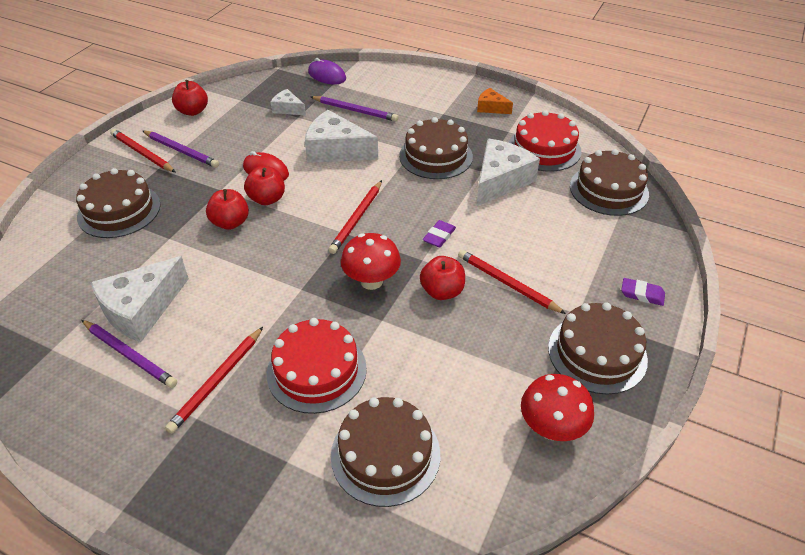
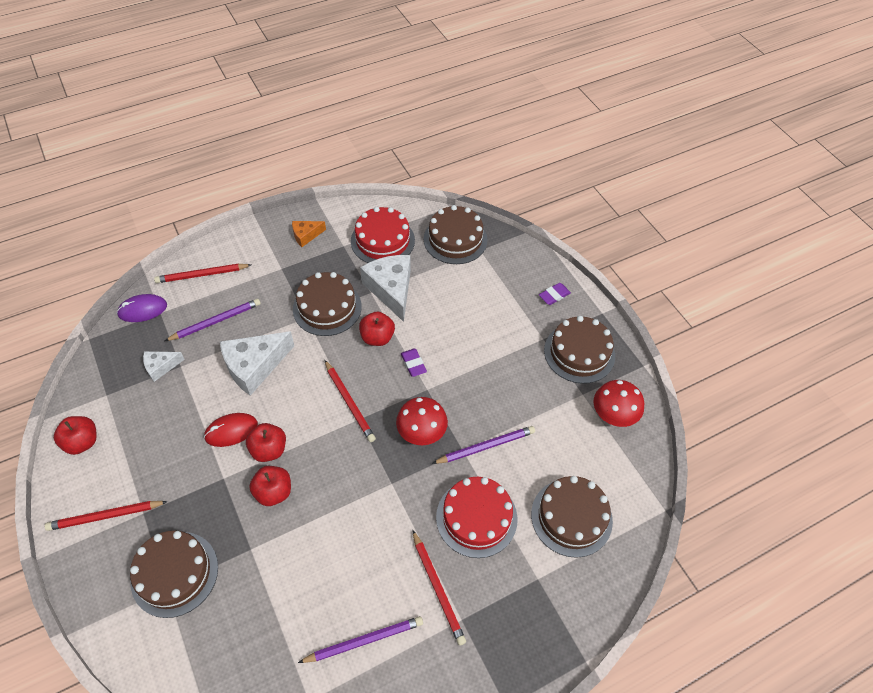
camera: 55 degrees left, 10 degrees up
(141, 309) = (320, 609): white cheese -> none
(181, 151) = (135, 482): purple pencil -> purple pencil (485, 447)
(442, 291) = (466, 398): red apple -> red apple (377, 337)
(507, 283) = (489, 356): red pencil -> red pencil (202, 275)

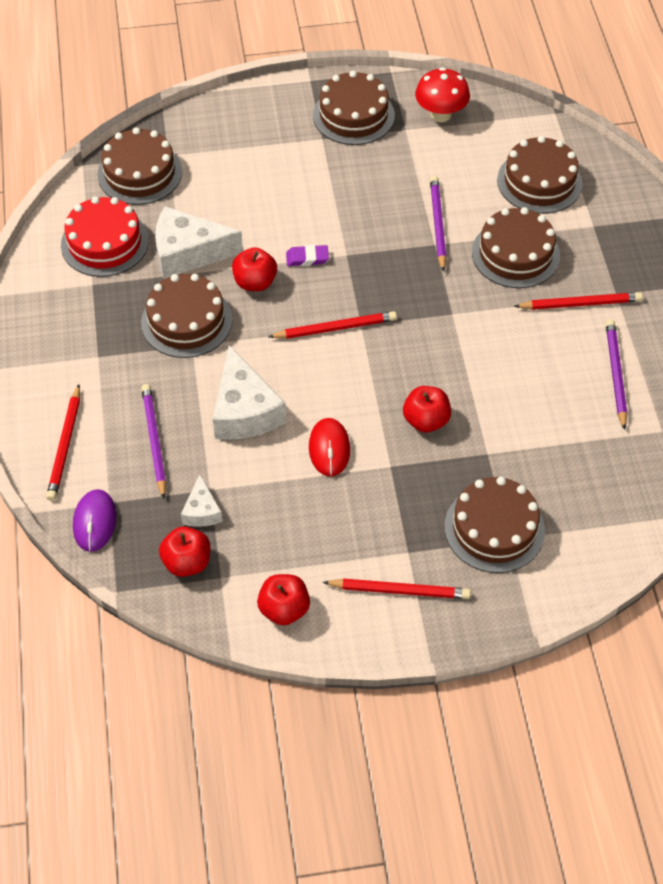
camera: 70 degrees left, 0 degrees up
(106, 516) = (399, 591): red pencil -> red pencil turned 90 degrees counterclockwise
(269, 450) = (369, 416): red apple -> red apple (187, 562)
(306, 235) = (53, 319): orange cheese -> none
(421, 433) = (401, 273): red mushroom -> none
(476, 517) = (515, 254): red cake -> brown cake
(554, 295) = (268, 111): purple eraser -> none

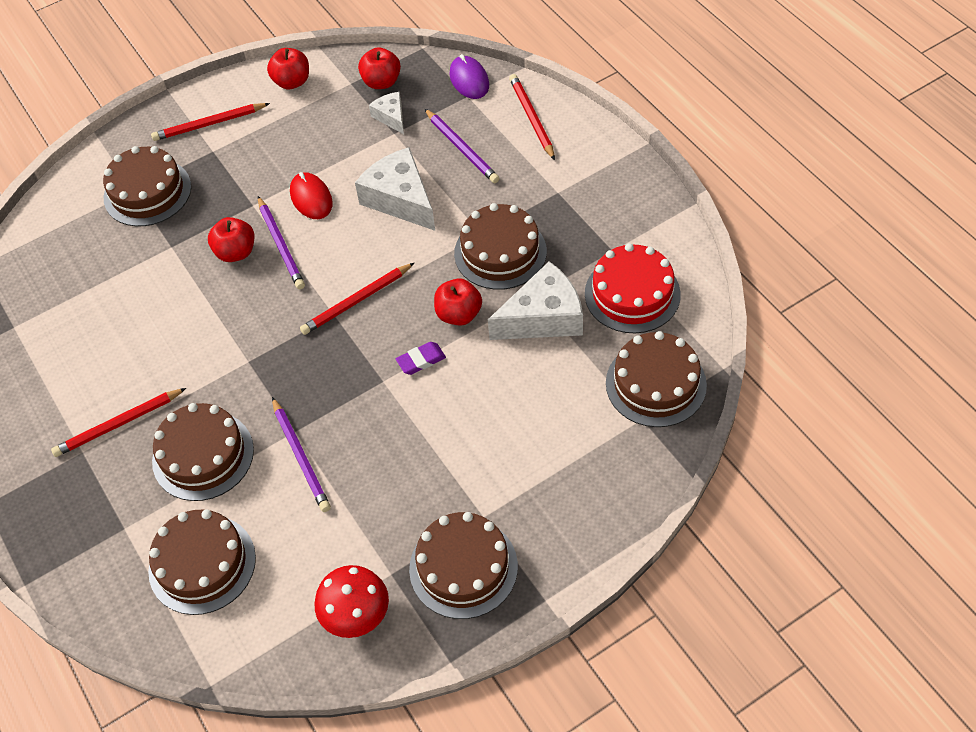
camera: 160 degrees right, 0 degrees up
(615, 374) = (67, 363): purple pencil -> purple pencil (280, 245)

